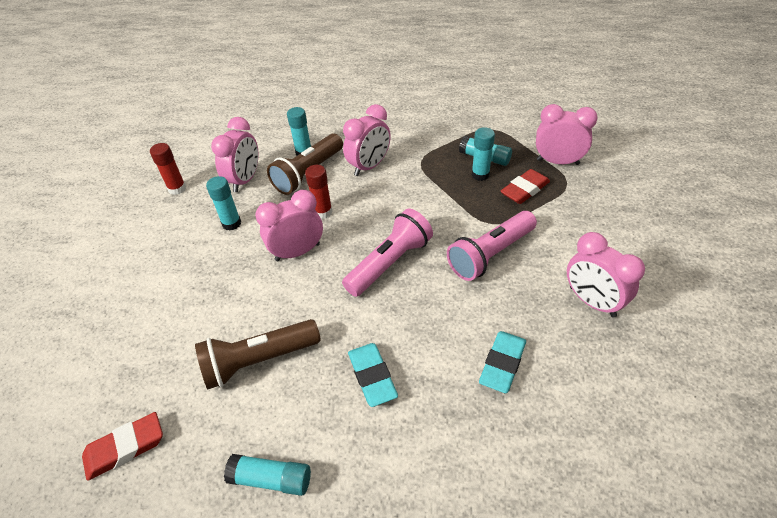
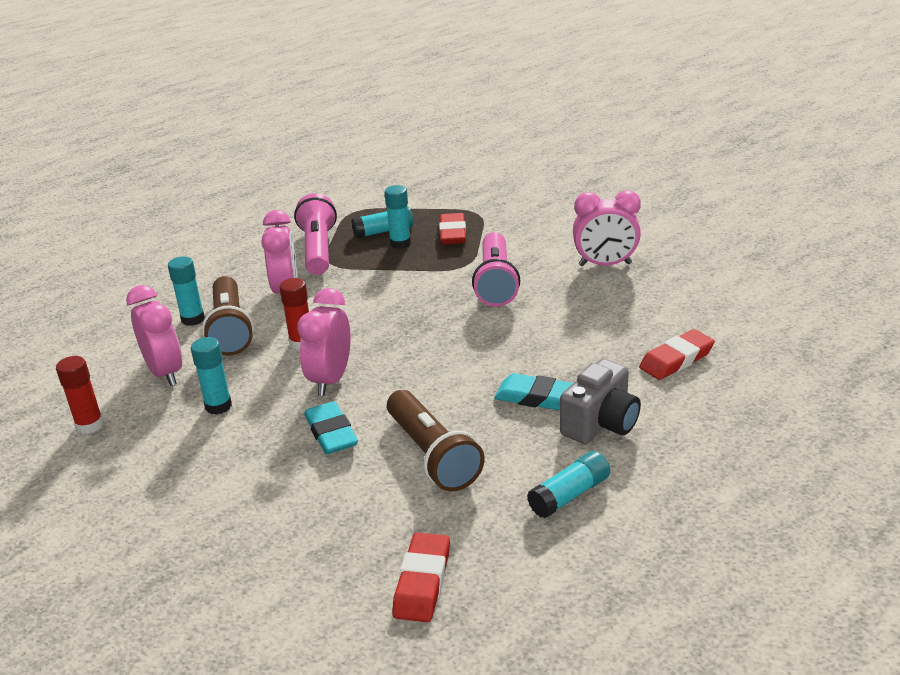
camera: 50 degrees left, 15 degrees down
(258, 360) = (432, 455): brown flashlight -> brown flashlight turned 45 degrees counterclockwise
(374, 443) = (600, 424): none -> grey camera
(390, 263) = (427, 334): pink flashlight -> pink flashlight (318, 250)
(502, 364) = (607, 330): turquoise eraser -> turquoise eraser (331, 433)
(510, 442) = (676, 359): none -> red eraser
(557, 162) = (448, 204): pink clock -> none

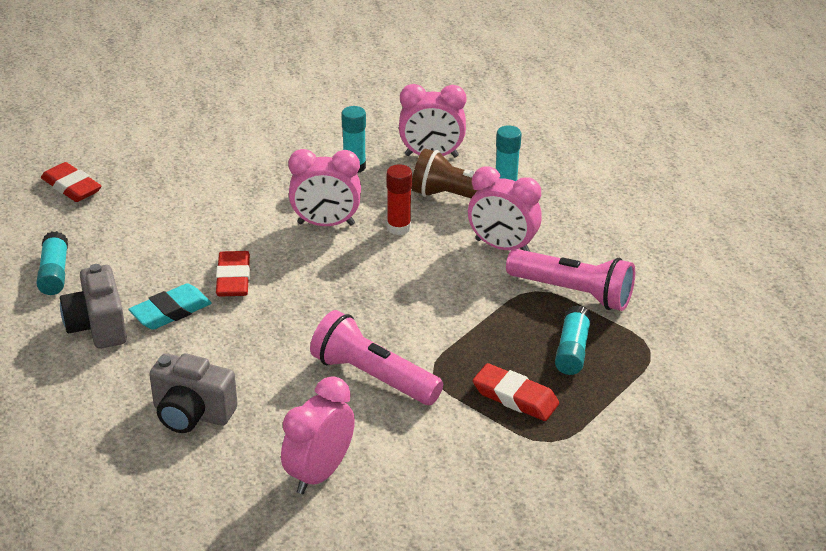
camera: 120 degrees right, 5 degrees up
(90, 425) = (396, 114): red glue stick -> none
(330, 380) = (326, 224): pink clock -> pink clock turned 135 degrees clockwise
(331, 433) = (257, 202): turquoise eraser -> none
(400, 243) = (530, 350): turquoise glue stick -> none
(432, 455) = (174, 234): brown flashlight -> none
(625, 330) = (192, 414): none -> grey camera
(676, 359) = (112, 417): red eraser -> red eraser (233, 279)

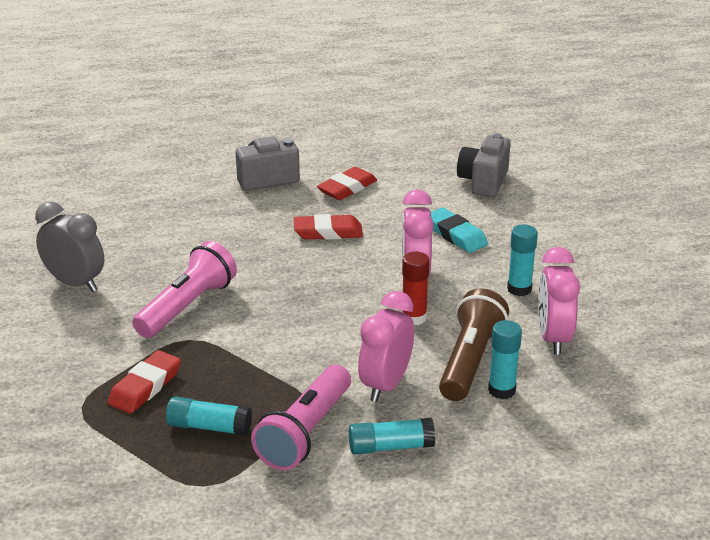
camera: 90 degrees right, 5 degrees down
(54, 273) = (334, 156): turquoise glue stick -> turquoise glue stick (391, 447)
(71, 187) = (454, 151): red eraser -> red eraser (347, 188)
(171, 311) = (283, 207): turquoise eraser -> turquoise eraser (455, 235)
(192, 414) = (157, 225): grey camera -> grey camera (483, 182)
(319, 473) = (75, 283): pink clock -> grey clock

